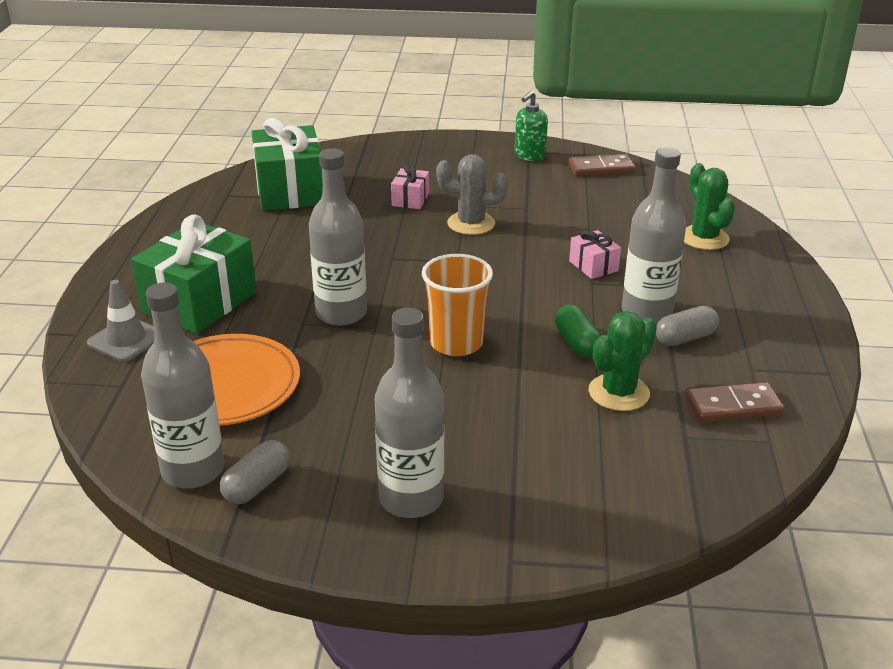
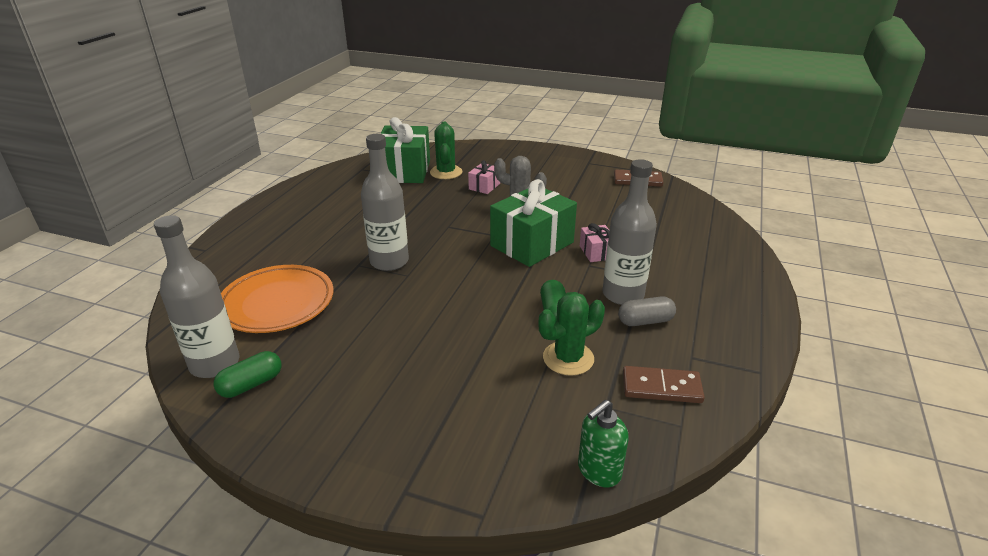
camera: 15 degrees right, 0 degrees up
(126, 339) = (234, 259): grey traffic cone -> none
(199, 302) = (298, 239): green gift -> green gift (532, 244)
(257, 485) = (251, 384): grey capsule -> green capsule
(411, 499) = (356, 419): grey bottle -> none
(456, 343) = (460, 297): orange cup -> none
(529, 156) = (587, 166): green soap dispenser -> green soap dispenser (598, 471)
(704, 238) = (697, 242): green cactus -> green cactus (446, 172)

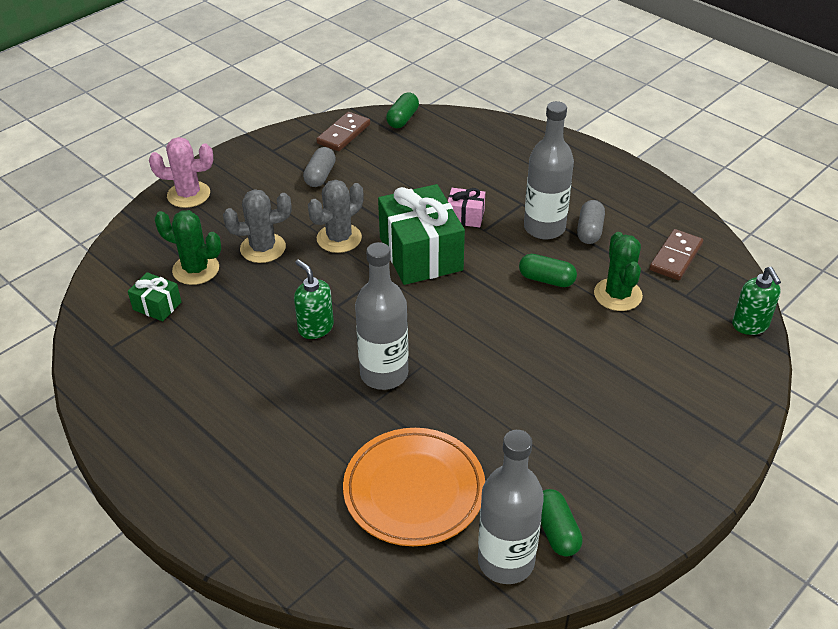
camera: 65 degrees left, 10 degrees up
(405, 171) = (157, 306): green gift -> green gift, size x0.47
(420, 224) = (315, 328): none -> green soap dispenser
(484, 186) = (263, 248): pink gift -> grey cactus
(514, 151) = (188, 195): none -> pink cactus
(580, 185) = (320, 176): none -> grey capsule
(686, 197) = (402, 119): none -> green capsule

